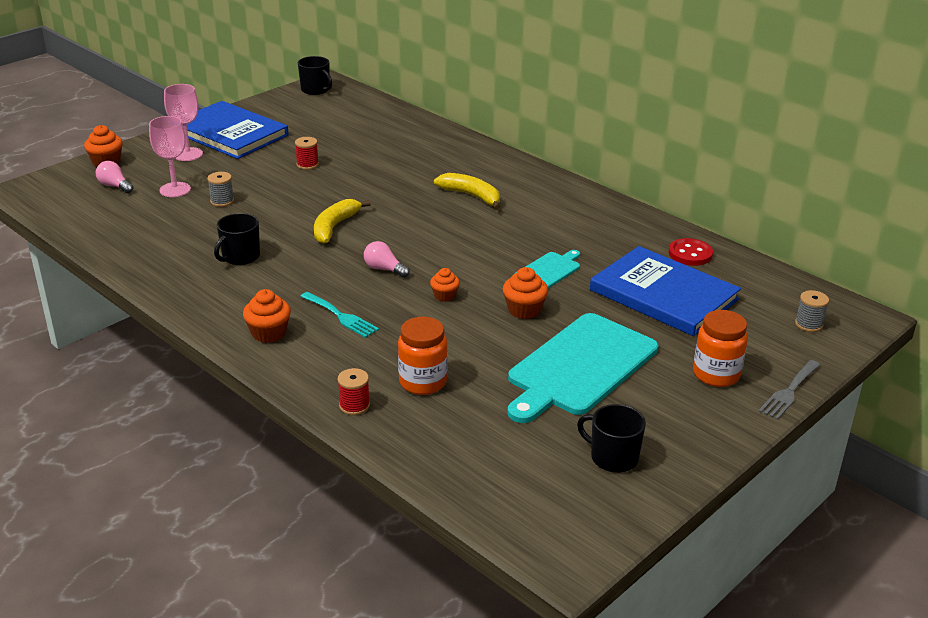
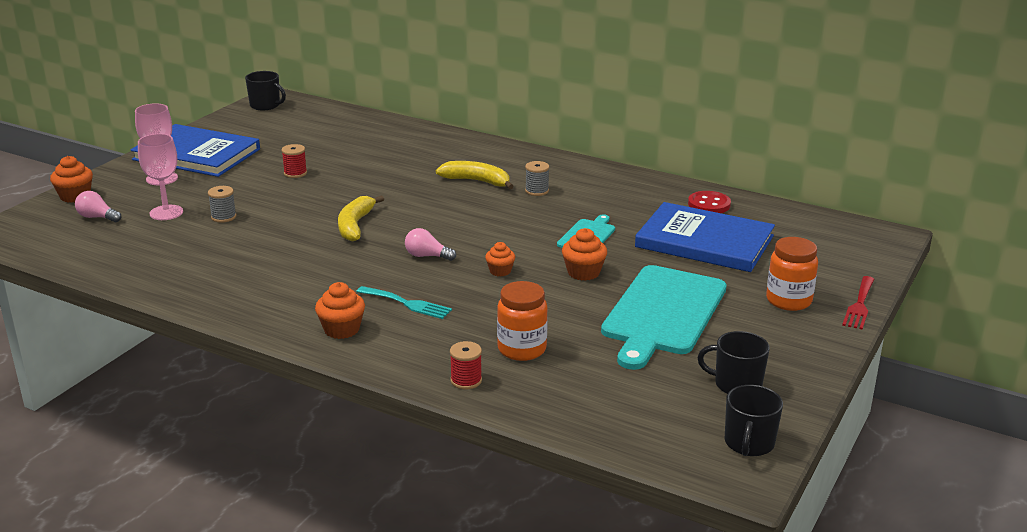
camera: 15 degrees left, 5 degrees down
(240, 257) = (272, 265): black mug -> black mug (749, 443)
(789, 392) = (859, 305): grey fork -> red fork
(808, 324) = (845, 248): grey spool -> grey spool (537, 191)

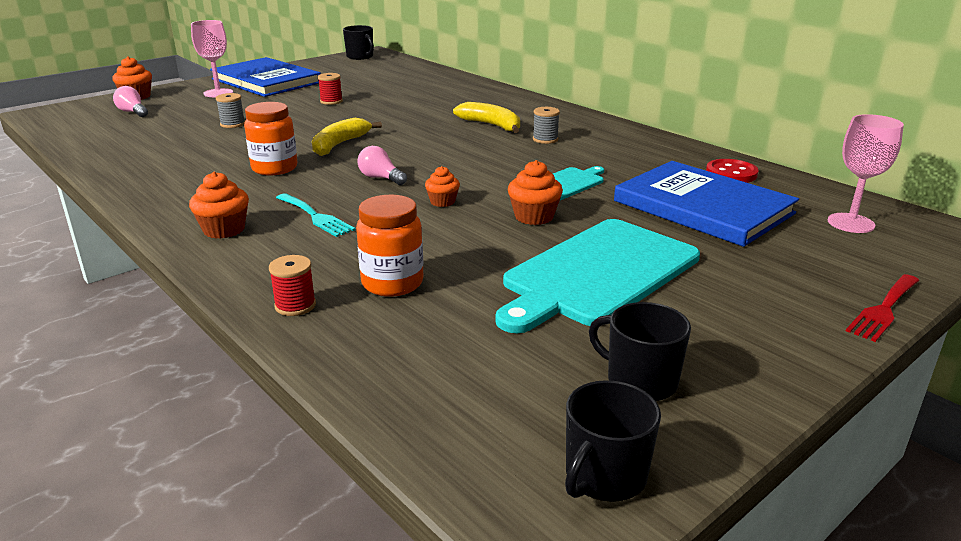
camera: 20 degrees right, 0 degrees up
(166, 213) = (190, 115): pink goblet -> pink goblet (850, 223)
(788, 301) = (779, 287): orange jar -> orange jar (274, 168)

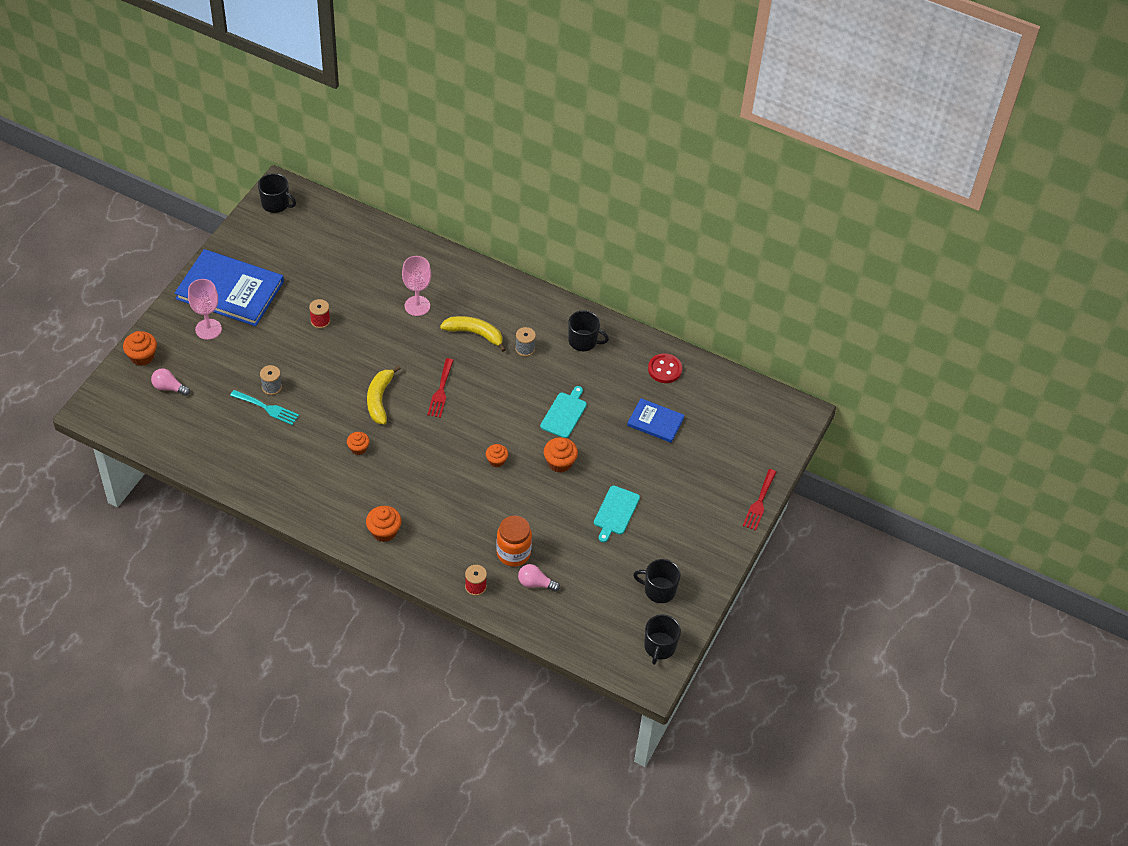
camera: 25 degrees left, 25 degrees up
(274, 168) = (358, 448): orange jar -> orange cupcake
(316, 217) = (429, 501): turquoise fork -> turquoise fork (267, 408)
(380, 178) = (439, 441): pink light bulb -> pink light bulb (535, 583)
(417, 149) = (441, 391): none -> red fork
(598, 273) = (615, 512): turquoise cutting board -> turquoise cutting board, size x0.49
(624, 144) = (583, 341): none -> black mug
(702, 207) = (655, 422): blue book -> blue book, size x0.52
(850, 223) = (741, 417): pink goblet -> pink goblet (417, 306)

